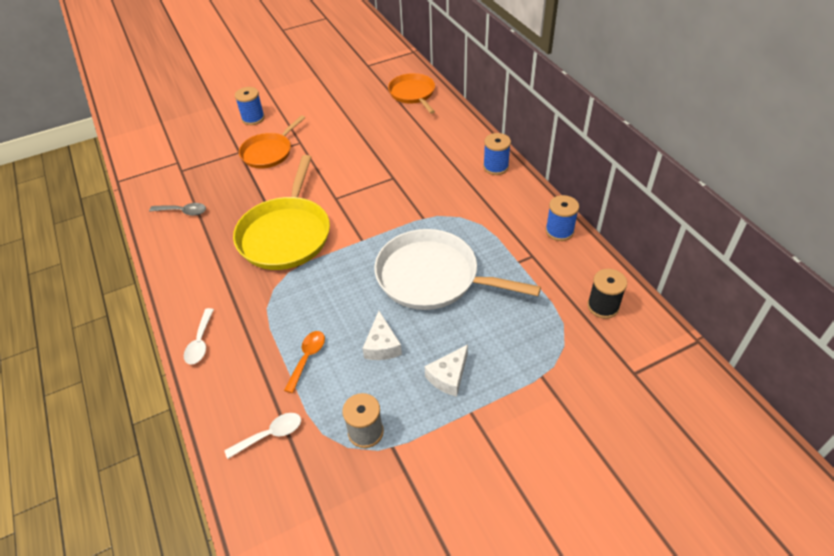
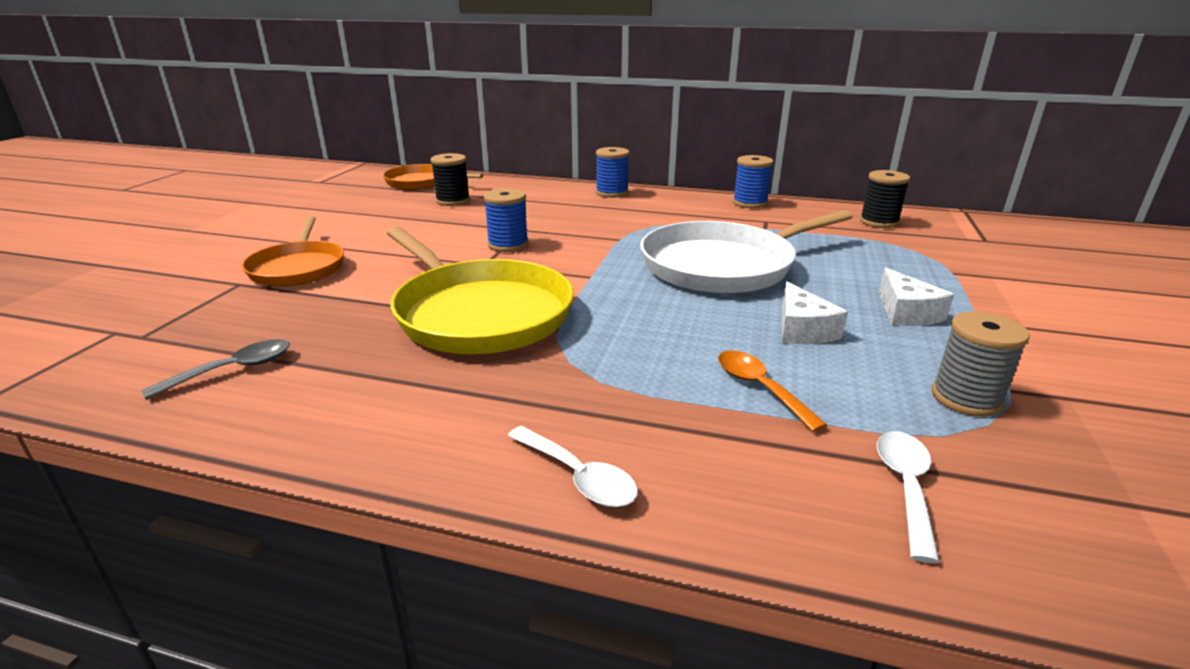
camera: 50 degrees left, 20 degrees down
(253, 118) = (208, 254): blue spool -> blue spool (508, 245)
(382, 345) = (802, 329): white cheese -> white cheese turned 45 degrees clockwise
(401, 125) = (453, 201): none -> black spool

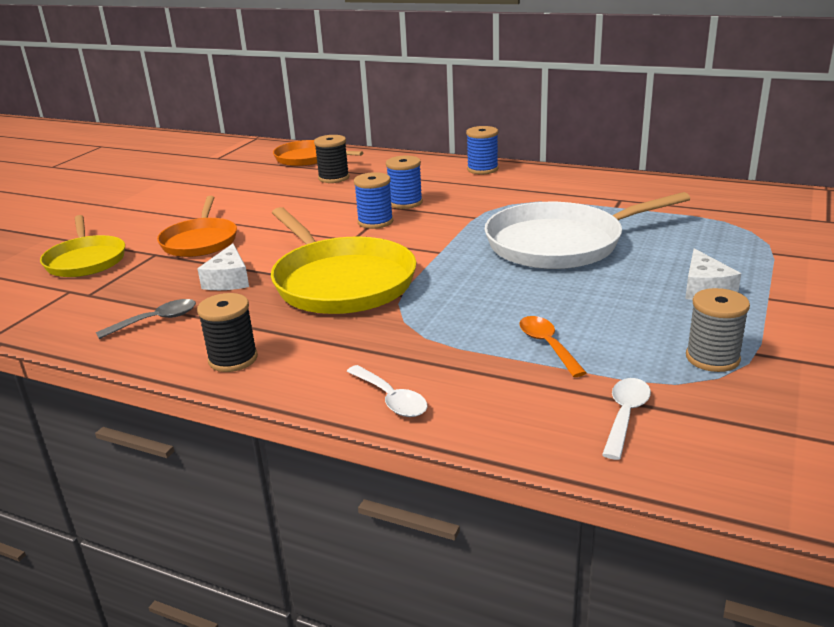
camera: 10 degrees right, 0 degrees up
(145, 292) = (85, 260): none -> yellow pan
(750, 203) = (613, 180): blue spool -> blue spool (405, 203)
(802, 329) = (604, 301): white cheese -> white cheese (228, 280)
(879, 222) = (731, 201): black spool -> black spool (233, 359)

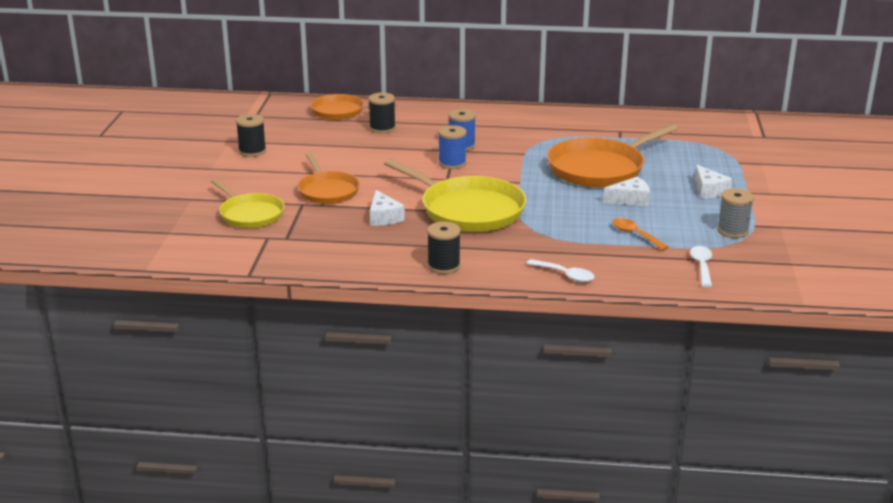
camera: 20 degrees left, 0 degrees up
(156, 320) = (361, 249): grey spoon -> none
(172, 192) = (252, 151): none -> black spool
(482, 169) = (499, 112): blue spool -> none
(560, 243) = (599, 168): white pan -> orange pan
(575, 290) = (630, 199): none -> white cheese

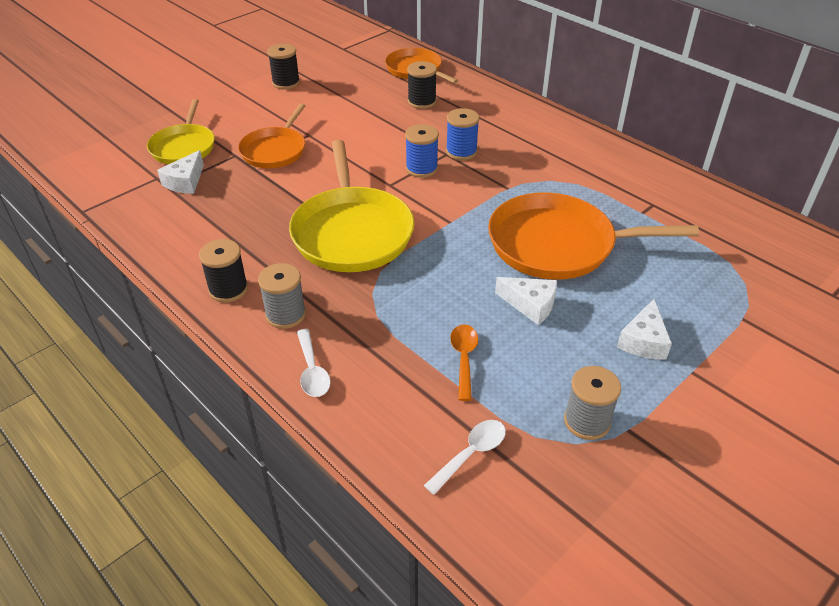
camera: 40 degrees right, 15 degrees up
(384, 217) = (271, 202): white cheese -> white cheese (185, 182)
(503, 261) = (285, 315): none -> grey spool

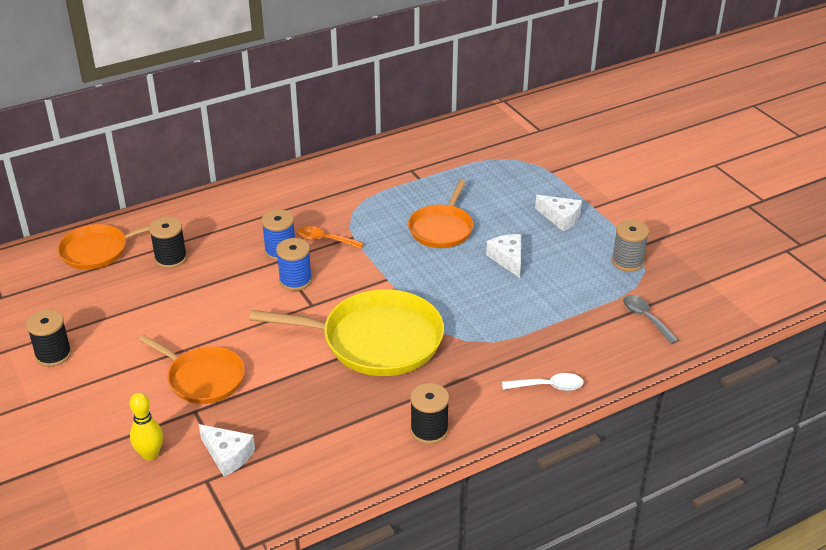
camera: 75 degrees left, 5 degrees down
(184, 147) = (150, 454): yellow pan -> yellow bowling pin
(285, 315) = (476, 395): grey spool -> none
(464, 358) = (556, 304): orange spoon -> orange spoon (324, 240)
(471, 453) = (645, 318): white spoon -> grey spoon
(530, 305) = (508, 259): white cheese -> white cheese turned 60 degrees counterclockwise
(558, 244) = (441, 228): orange pan -> orange pan, size x0.62

